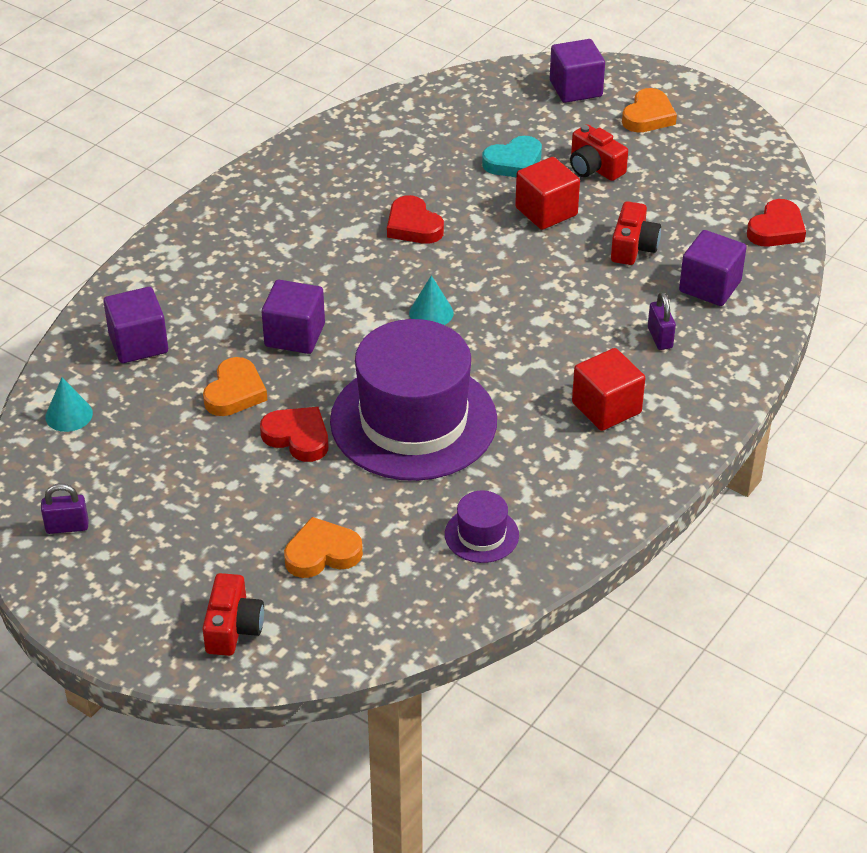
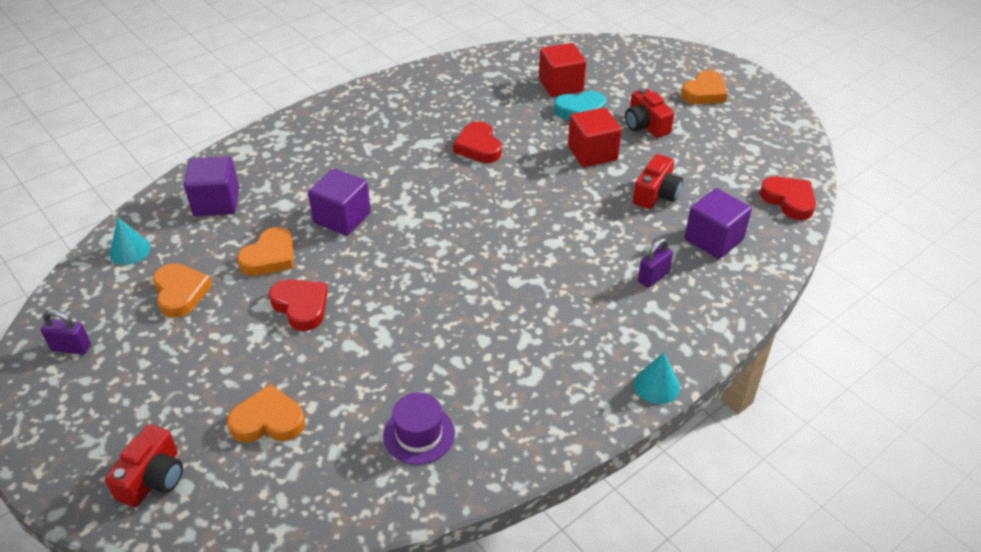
camera: 15 degrees right, 0 degrees up
(155, 448) = (180, 293): none -> orange heart
(413, 421) = (406, 311): purple hat -> none
(431, 313) = (462, 219): turquoise cone -> turquoise cone (657, 385)
(575, 89) = (652, 63): purple cube -> none
(606, 408) = (582, 333): red cube -> red cube (561, 85)
(660, 338) = (653, 277): purple padlock -> purple padlock turned 45 degrees clockwise
(776, 229) = (789, 200): red heart -> red heart turned 90 degrees counterclockwise

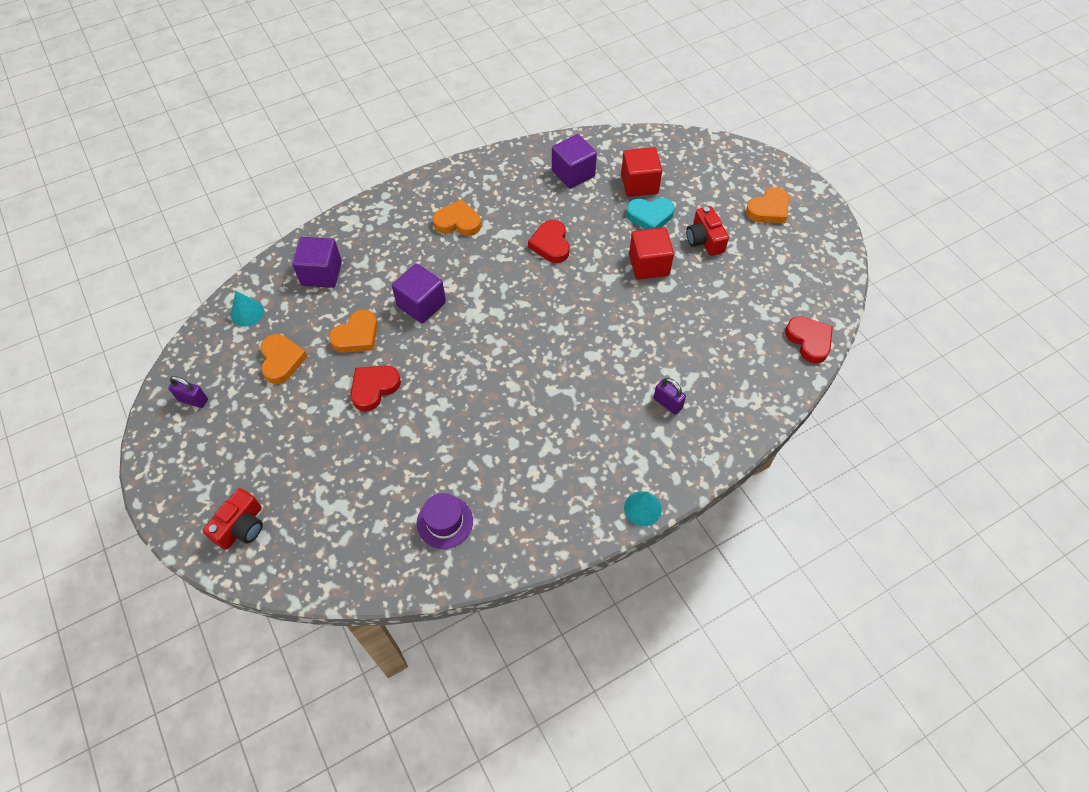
camera: 10 degrees right, 15 degrees up
(268, 421) = (332, 490): orange heart -> orange heart (458, 222)
(301, 306) = (374, 388): red heart -> red heart turned 105 degrees counterclockwise
(653, 277) = (667, 403): purple padlock -> purple padlock turned 75 degrees clockwise
(656, 194) = (693, 317): red camera -> none
(713, 239) = (730, 372): purple cube -> purple cube (573, 173)

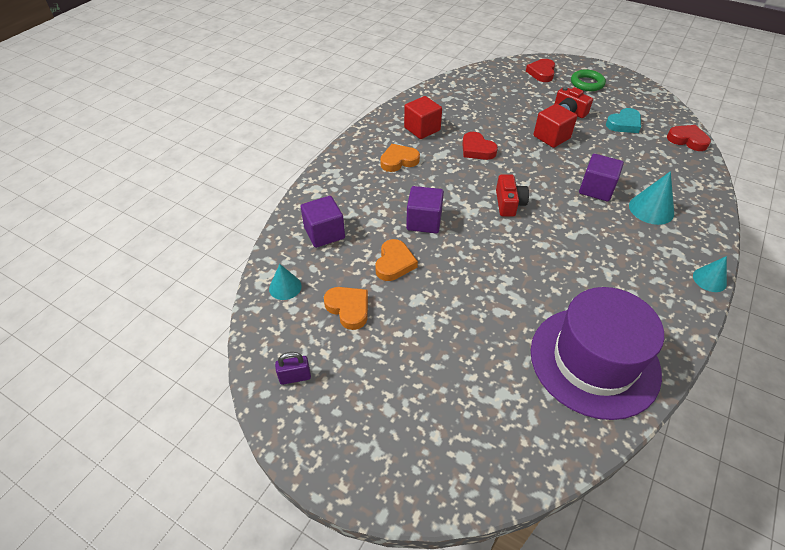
camera: 30 degrees left, 10 degrees down
(241, 526) = (436, 459): red camera -> red camera (509, 203)
(374, 388) = (444, 293): red heart -> red heart (541, 73)
(445, 522) = (594, 361): purple hat -> purple hat, size x2.38
(573, 173) = (449, 105): purple cube -> purple cube (596, 189)
(639, 184) = (497, 97): red cube -> red cube (422, 129)
(650, 216) = (522, 111): turquoise heart -> turquoise heart (624, 124)
(667, 403) = (651, 209): purple padlock -> turquoise cone
(768, 209) = (587, 83): orange heart -> green ring

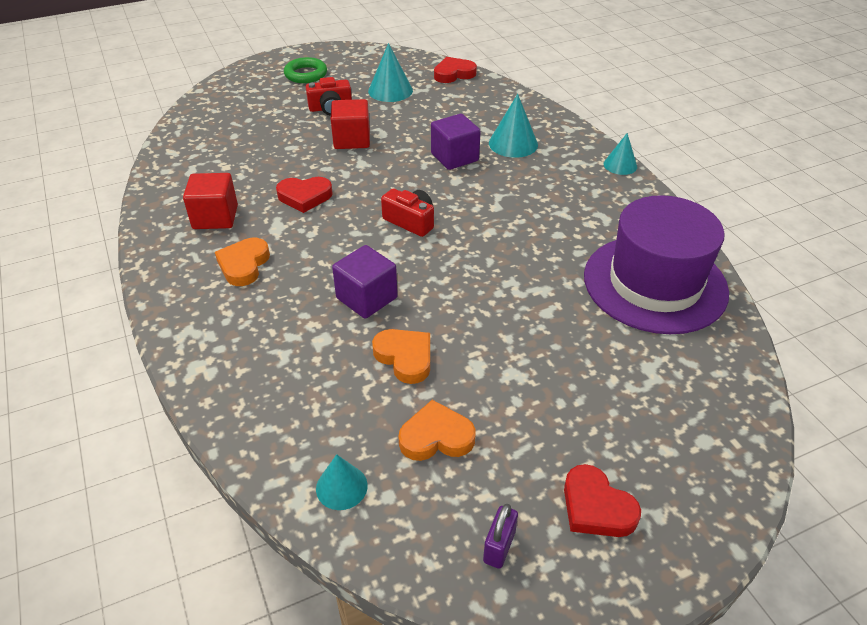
camera: 55 degrees left, 5 degrees down
(324, 233) = (288, 398): purple cube -> none
(541, 73) = (249, 88): red heart -> red heart (596, 507)
(624, 124) = (390, 90): turquoise heart -> turquoise cone

